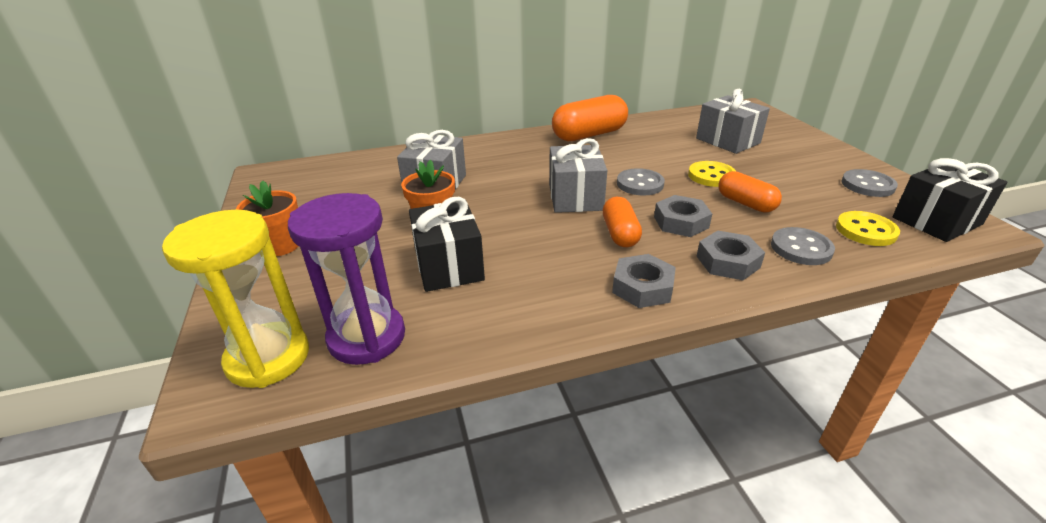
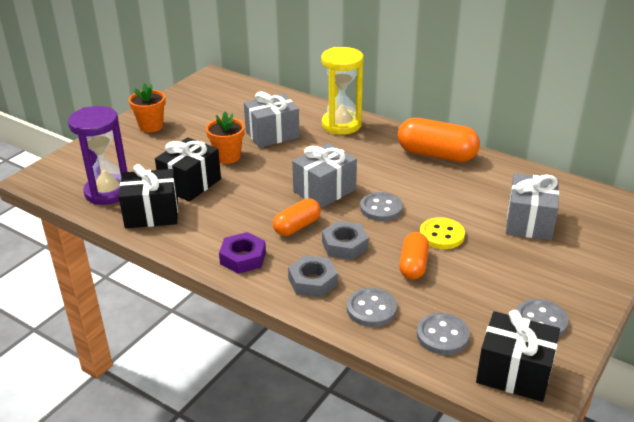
camera: 50 degrees right, 0 degrees up
(268, 358) = (70, 175): yellow hourglass -> yellow hourglass (341, 125)
(471, 319) = (152, 214): none -> black gift
(642, 287) = (243, 258): grey nut -> purple nut
(865, 230) = (442, 335): yellow button -> grey button

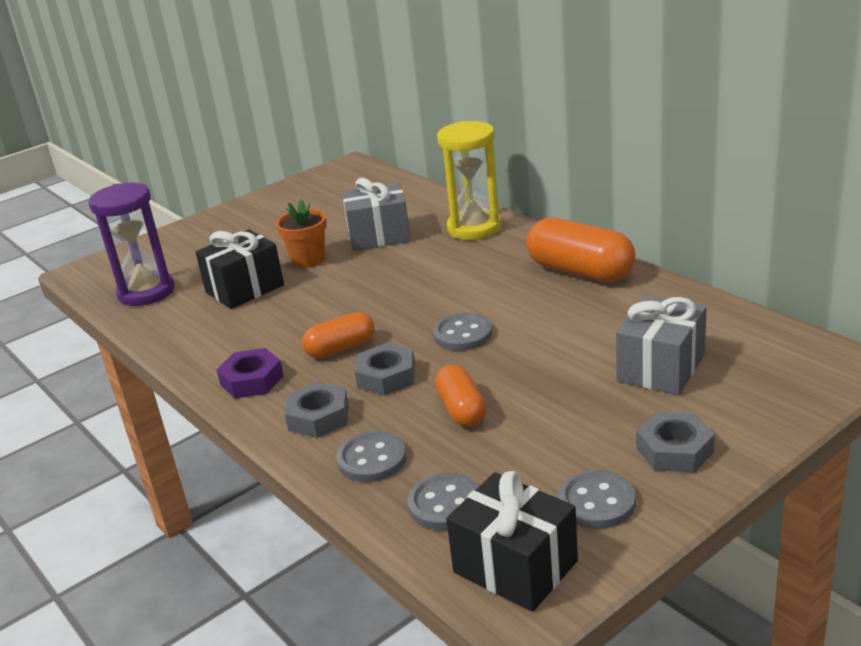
camera: 20 degrees right, 5 degrees down
(151, 126) = (241, 220): orange flower pot -> none
(152, 214) = (179, 320): black gift -> none
(324, 190) = (402, 307): grey gift -> none
(413, 265) = (461, 410): orange capsule -> orange capsule turned 45 degrees counterclockwise
(441, 235) = (524, 375): yellow button -> none
(569, 279) = (674, 450): none -> grey nut

